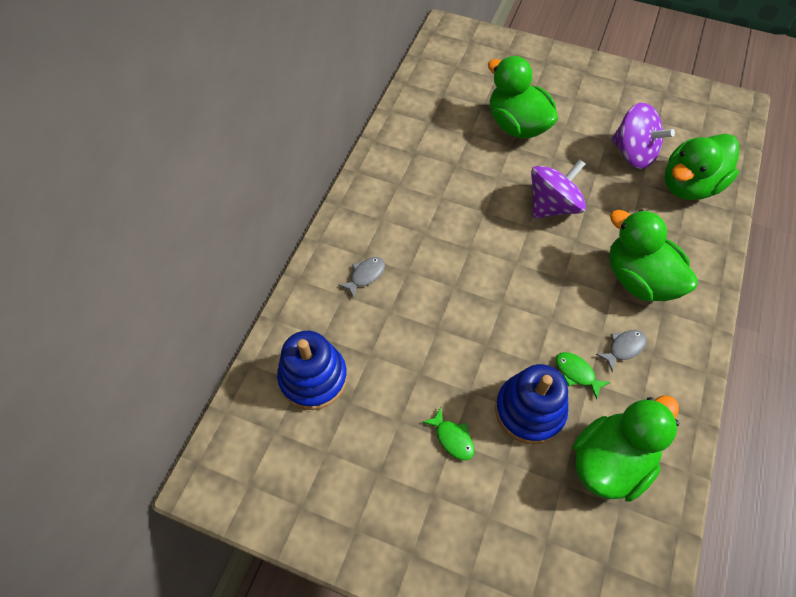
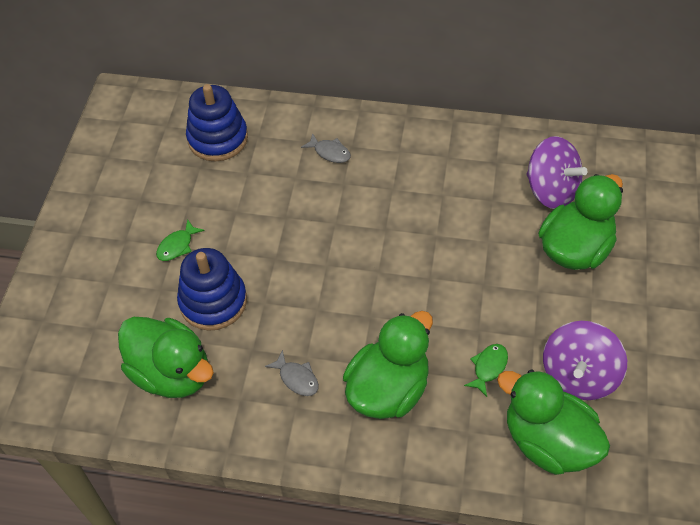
camera: 80 degrees right, 5 degrees down
(552, 205) = (465, 296): purple spinning top -> purple spinning top (551, 190)
(576, 373) = (259, 337): green fish -> green fish (488, 367)

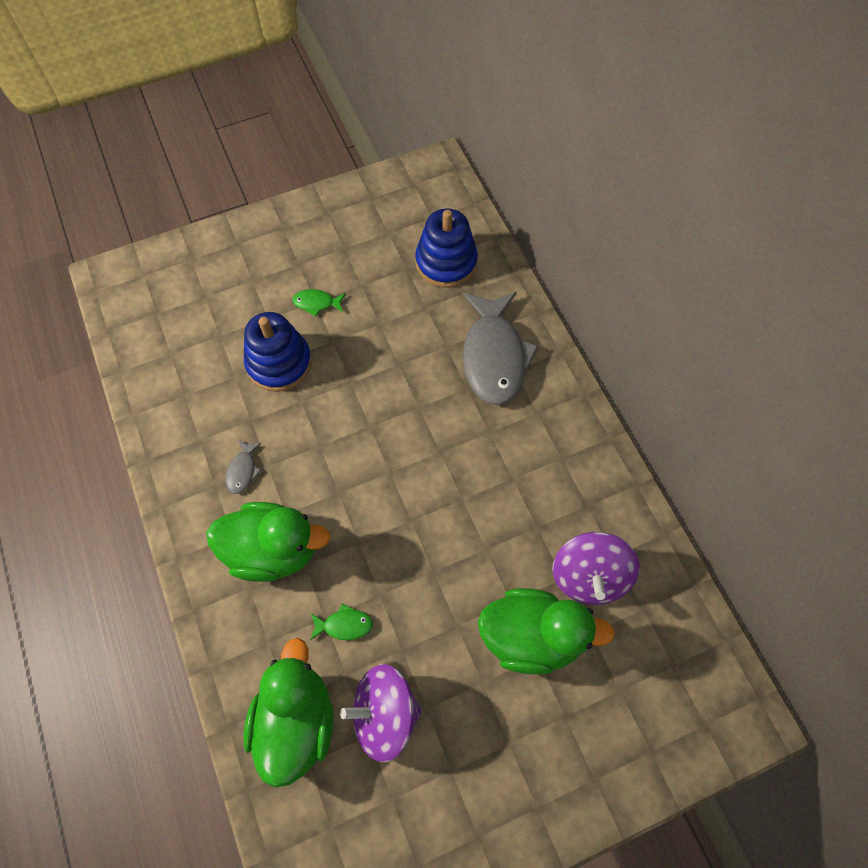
camera: 55 degrees right, 10 degrees up
(172, 373) = (196, 376): green duck -> none
(330, 152) = (494, 356): grey fish -> grey fish, size x2.40

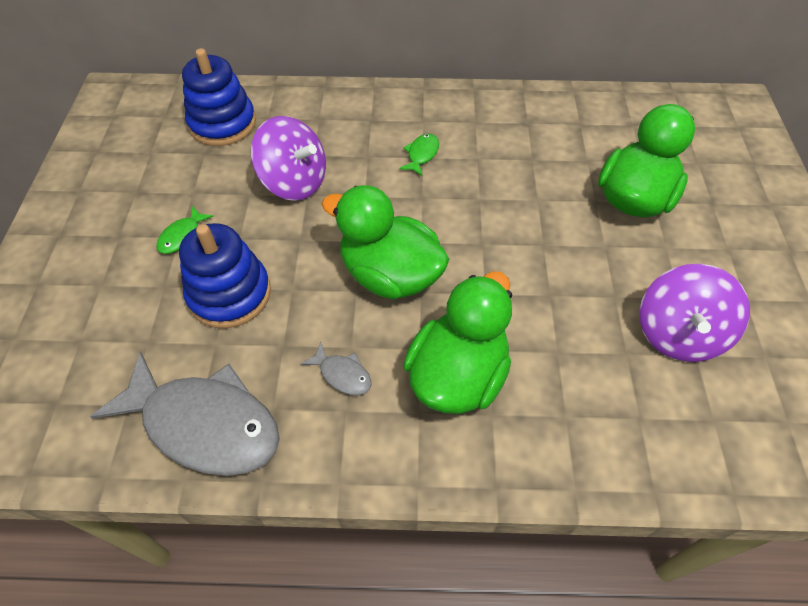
camera: 65 degrees left, 10 degrees down
(296, 721) = (665, 417): green duck -> green duck (390, 275)
(344, 625) = (572, 336): green fish -> green fish (421, 154)
(494, 356) = (348, 127): grey fish -> grey fish (204, 424)
(589, 576) = (592, 144): purple spinning top -> purple spinning top (294, 182)

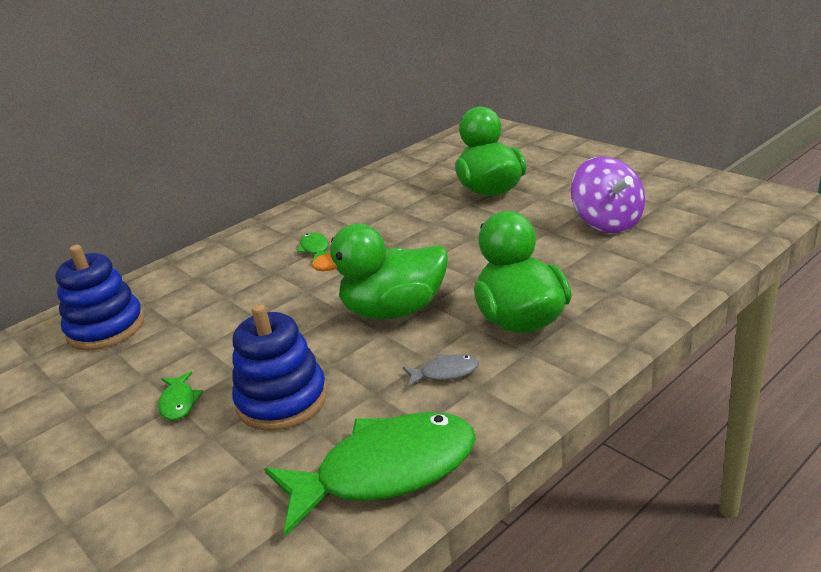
camera: 40 degrees left, 25 degrees down
(204, 424) = (385, 471): grey fish -> green fish
(294, 182) = (233, 317): purple spinning top -> none

